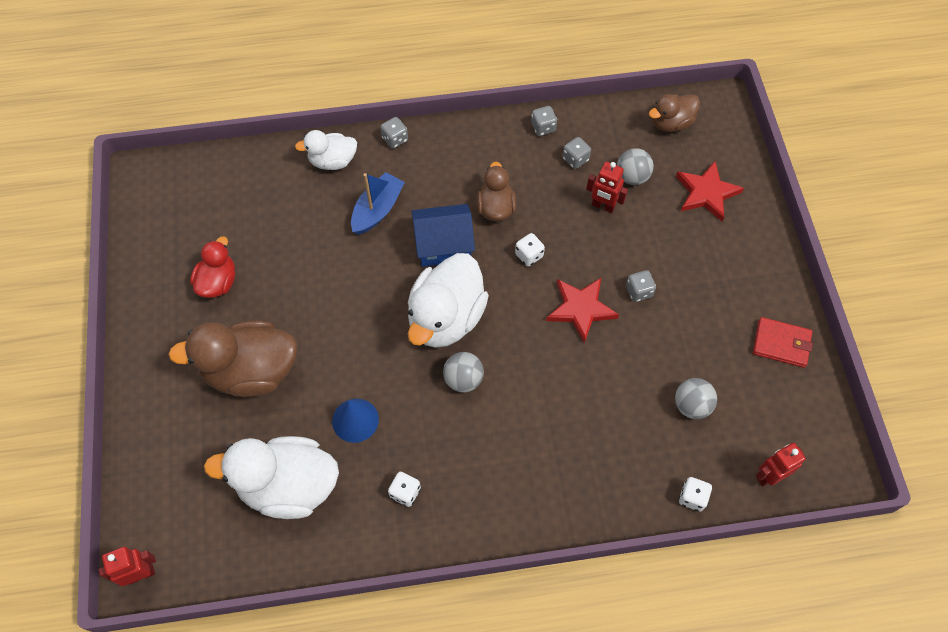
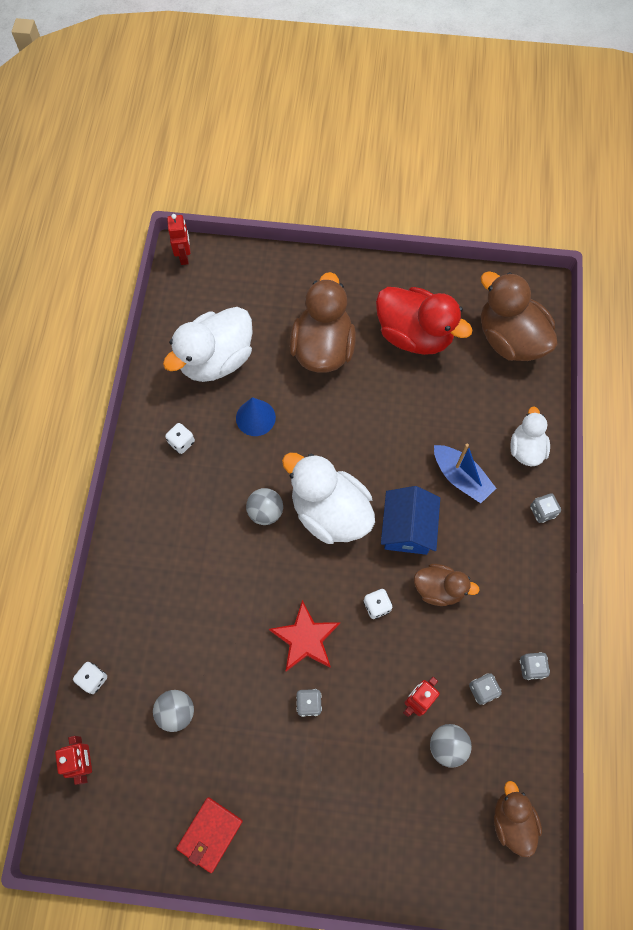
camera: 105 degrees right, 5 degrees up
(208, 193) = (510, 339): none -> brown duck
(218, 282) = (414, 335): red duck -> red duck, size x1.76
(288, 486) = (216, 360): white duck -> white duck turned 150 degrees counterclockwise
(706, 193) = (408, 826): red star -> none

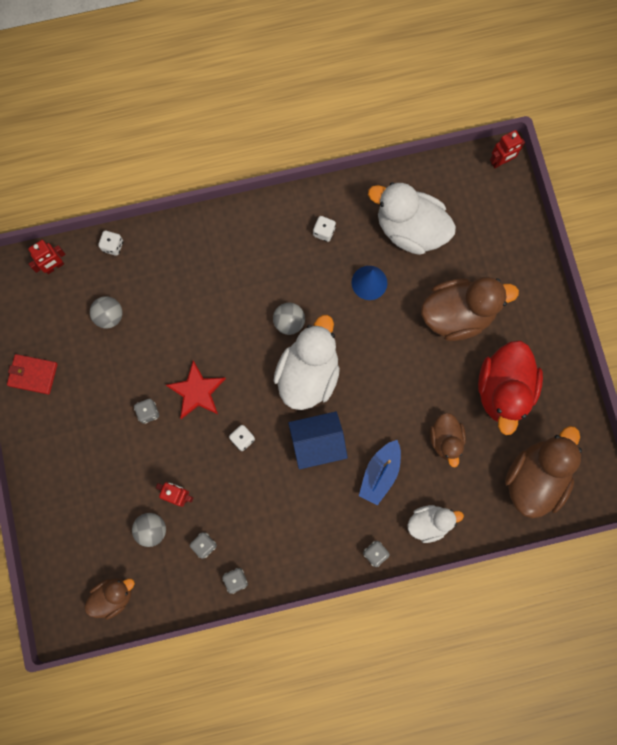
camera: 70 degrees right, 10 degrees up
(439, 589) = (274, 485): brown duck -> brown duck (445, 440)

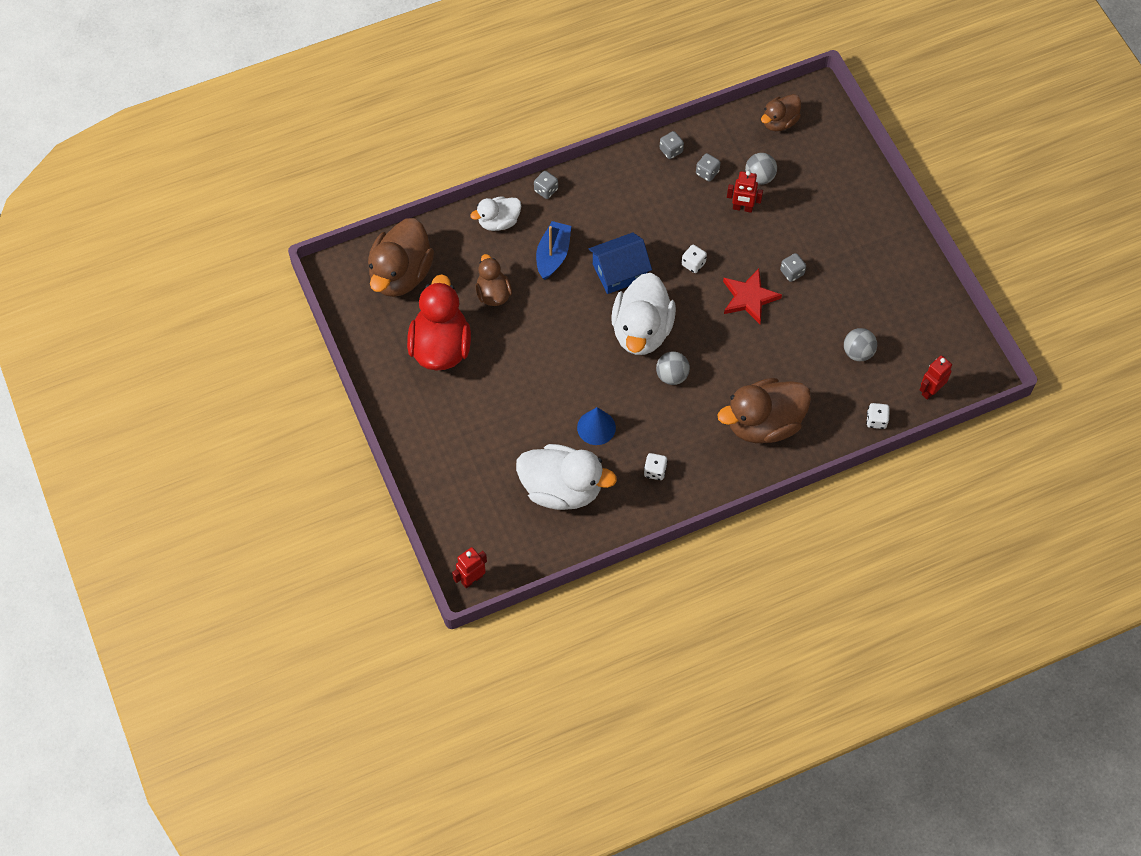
camera: 170 degrees right, 15 degrees down
(33, 374) = (916, 287): red wallet -> none
(457, 314) = (498, 410): brown duck -> brown duck (763, 424)

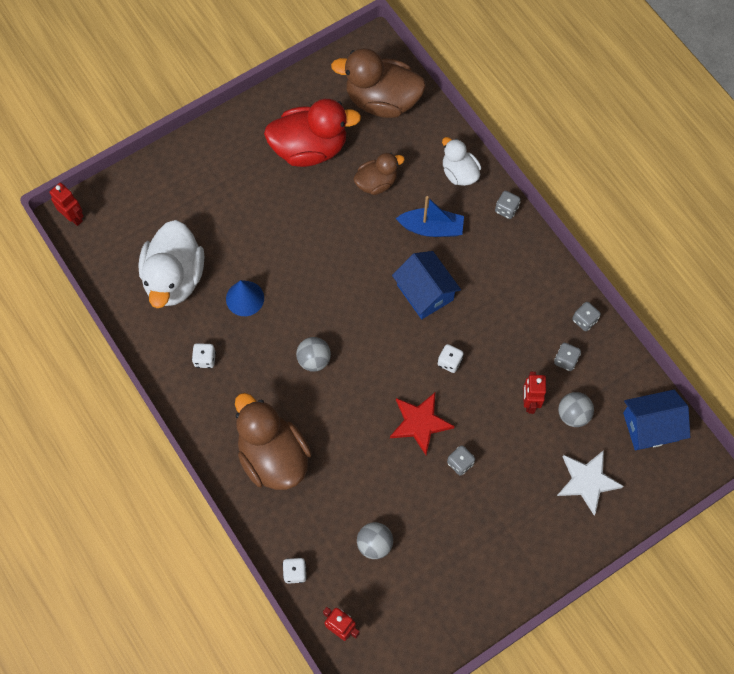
camera: 80 degrees right, 5 degrees up
(641, 331) = (360, 323): white duck -> none
(779, 122) = (651, 426): brown duck -> blue house
(822, 179) = (587, 481): none -> white star

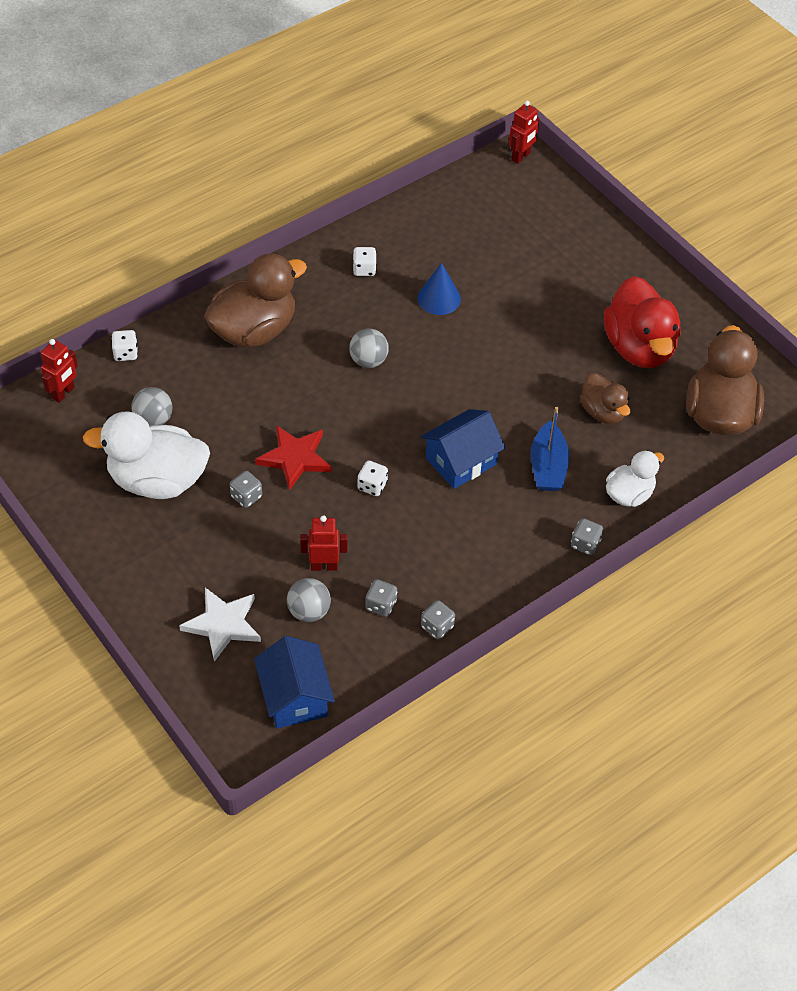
camera: 85 degrees right, 15 degrees down
(174, 278) = (458, 240): white duck -> white duck (157, 480)

